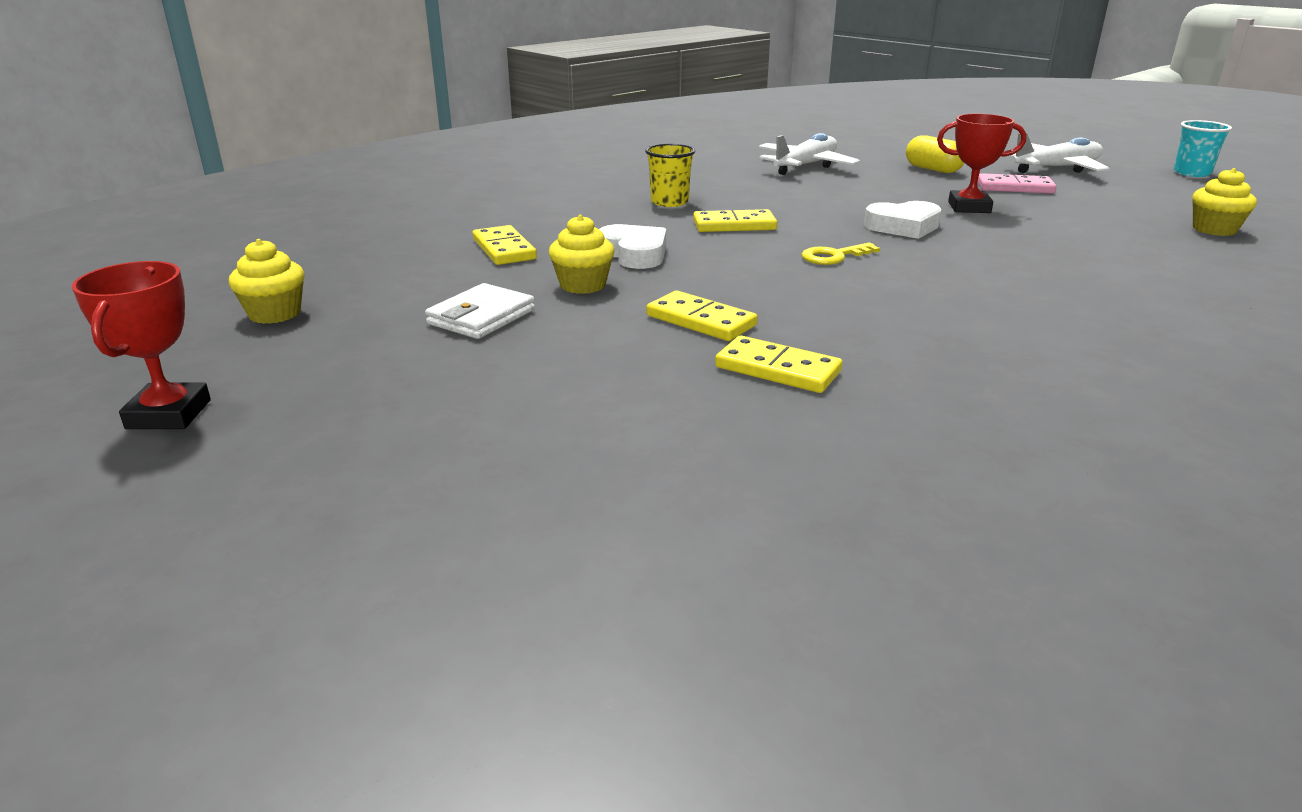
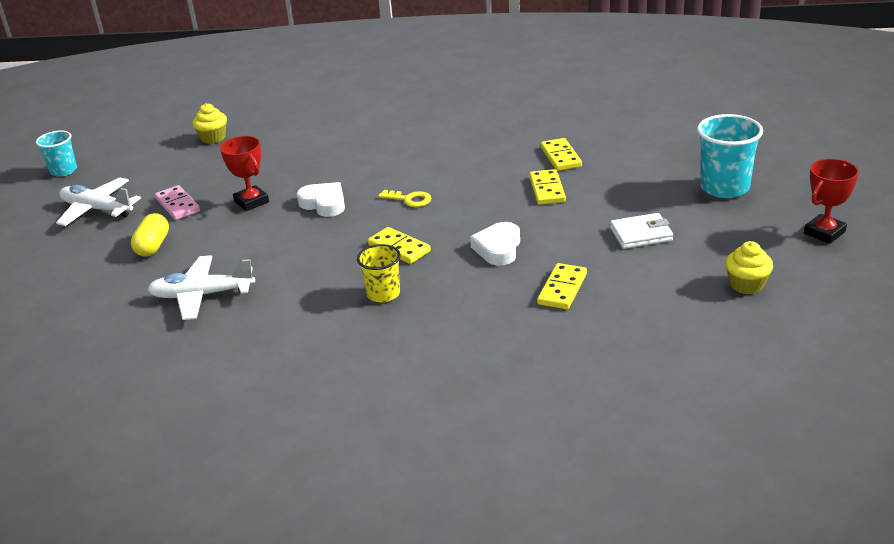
camera: 130 degrees left, 5 degrees up
(417, 426) = (724, 187): none -> turquoise cup
(583, 285) = (563, 235): yellow cupcake -> none

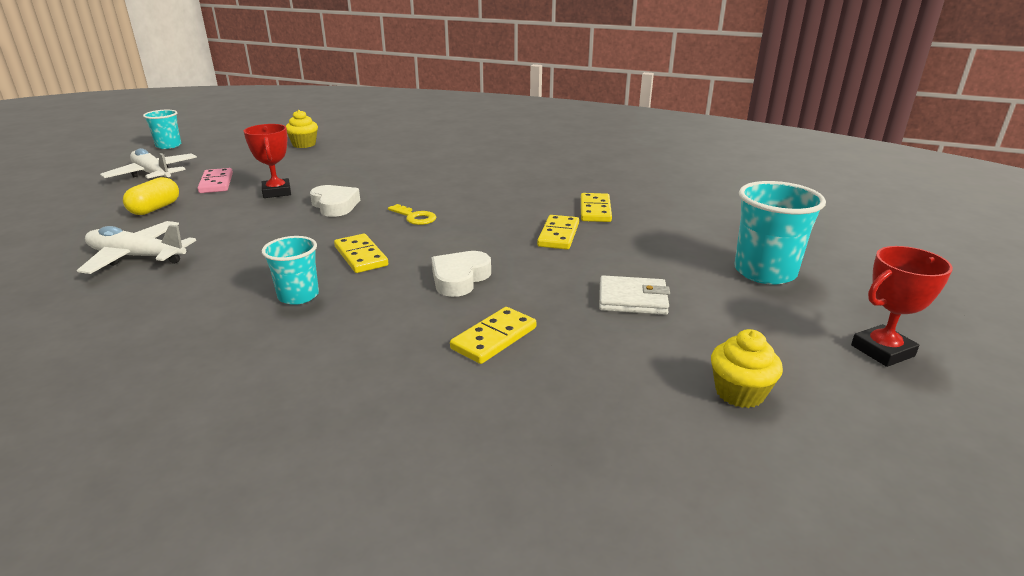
camera: 15 degrees right, 5 degrees down
(383, 294) = (298, 296): yellow cup -> turquoise cup

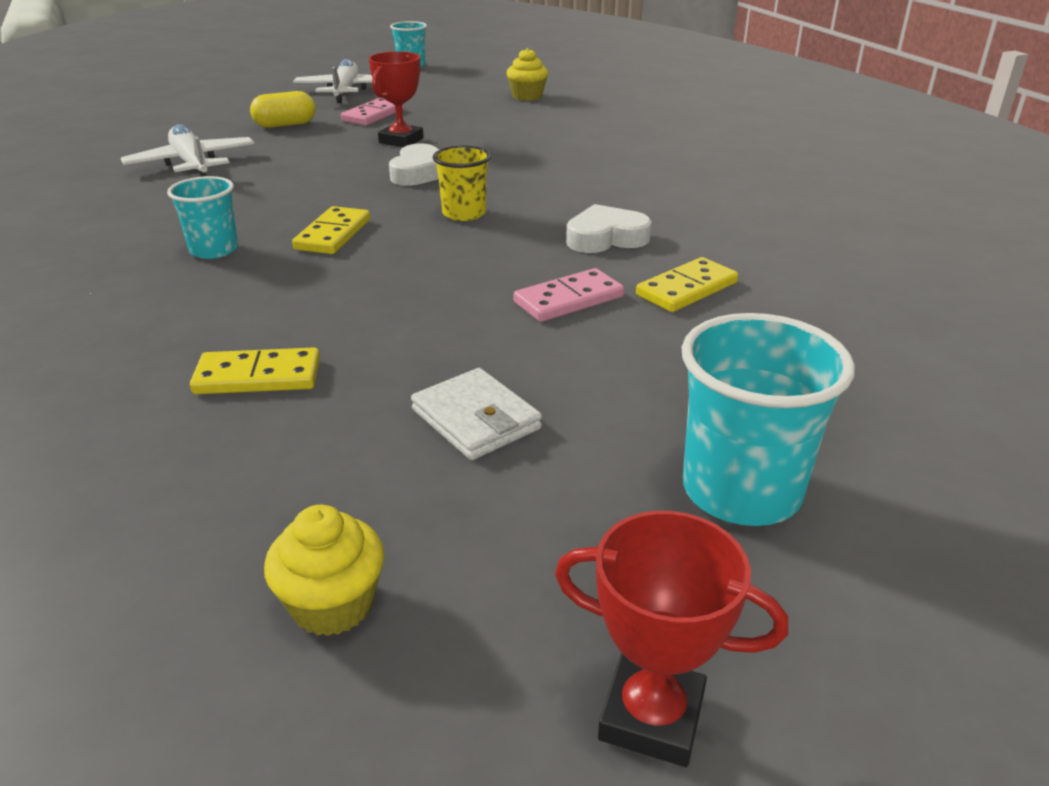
camera: 45 degrees right, 5 degrees up
(415, 217) = (464, 213): yellow key -> yellow cup
(459, 278) = (362, 299): white heart -> white heart (606, 238)
(558, 235) = (569, 300): yellow domino -> pink domino

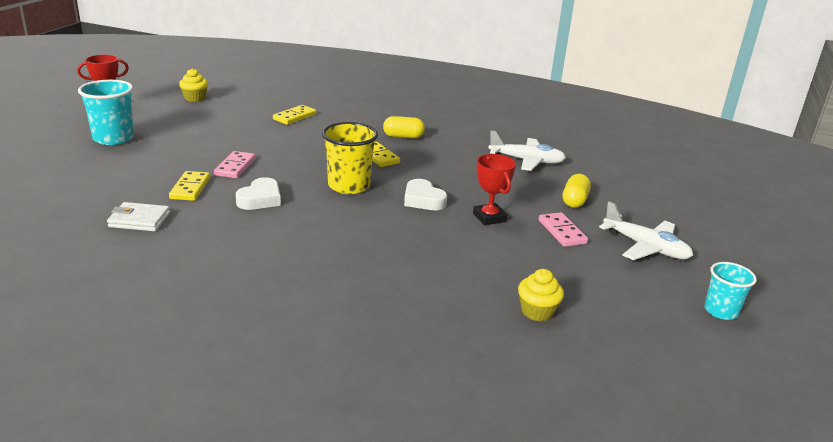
camera: 130 degrees right, 5 degrees down
(214, 250) = (403, 136): turquoise cup -> yellow capsule
(464, 213) = (349, 186): yellow cup -> yellow cup, size x1.61
(476, 419) = (212, 128): white wallet -> white wallet (139, 220)

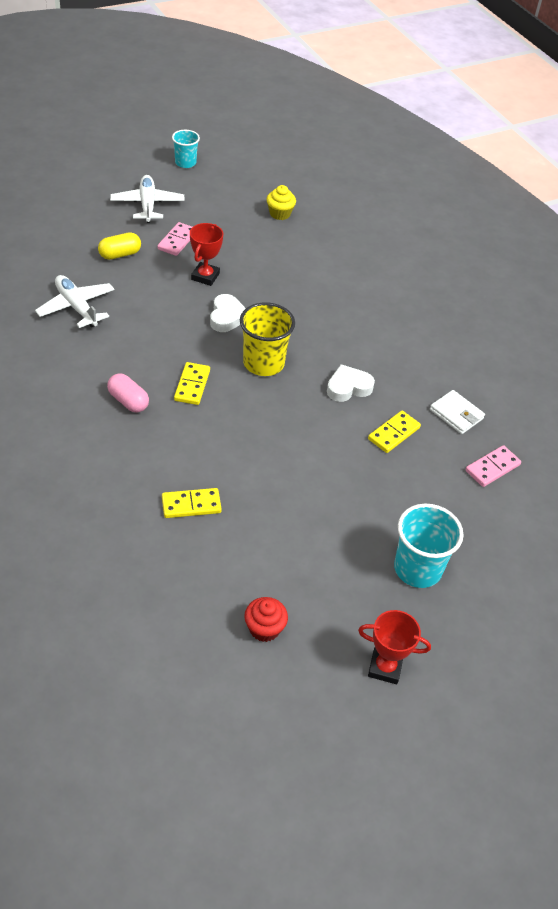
camera: 140 degrees left, 20 degrees up
(195, 98) = (264, 628): yellow cupcake -> red cupcake
(235, 167) = (333, 443): pink domino -> pink domino (492, 468)
(403, 136) = (128, 401): yellow capsule -> pink capsule

